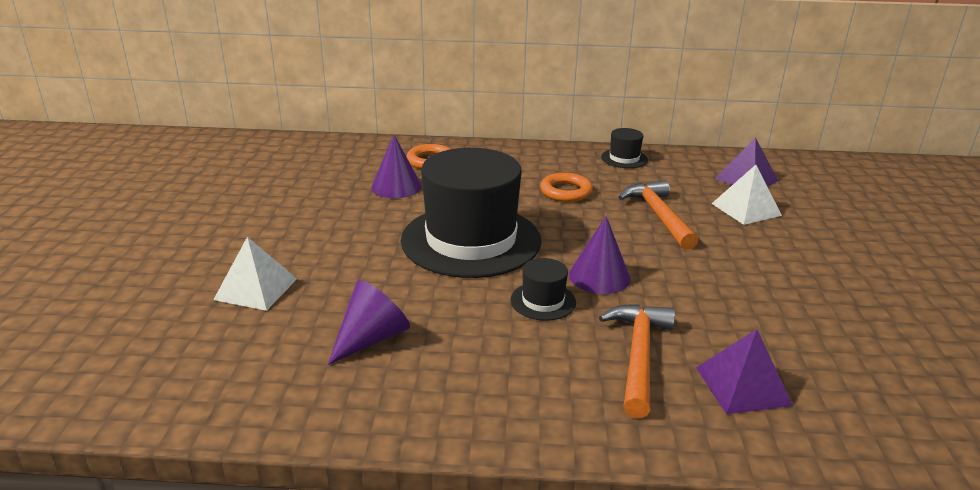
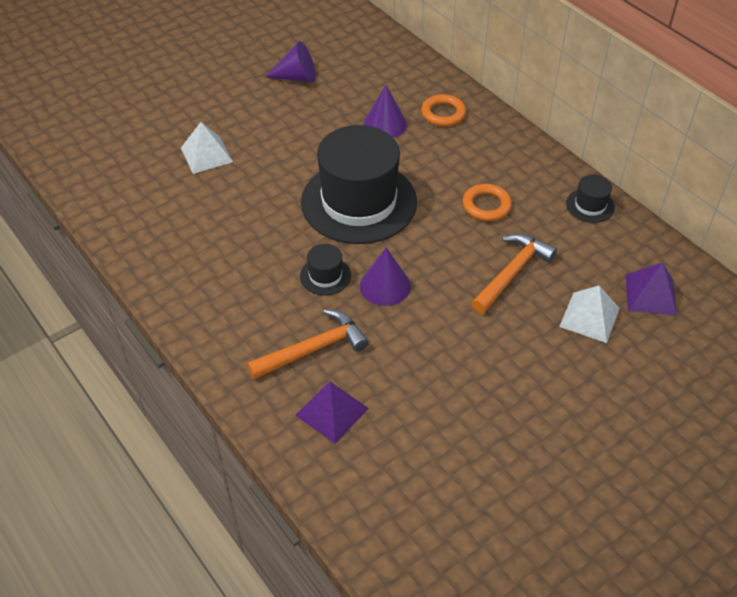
camera: 50 degrees right, 20 degrees up
(371, 338) = (211, 229): purple cone -> purple cone (297, 77)

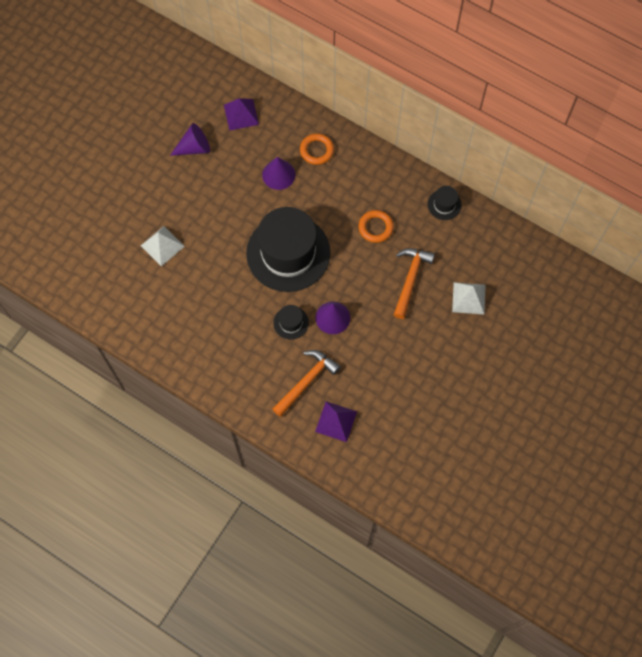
camera: 20 degrees left, 20 degrees up
(650, 294) = (501, 267): purple pyramid -> purple pyramid (241, 114)

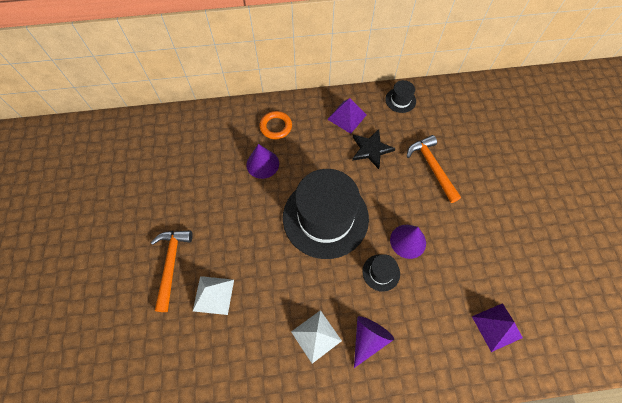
camera: 40 degrees left, 5 degrees down
(194, 147) = (174, 192): purple cone -> purple cone (368, 339)
(241, 114) = (193, 141): purple pyramid -> purple pyramid (347, 117)
(306, 381) = (441, 312): orange hammer -> orange hammer (171, 264)
(375, 227) = (371, 149): orange ring -> black star
(469, 298) = (482, 149): white pyramid -> white pyramid (316, 336)

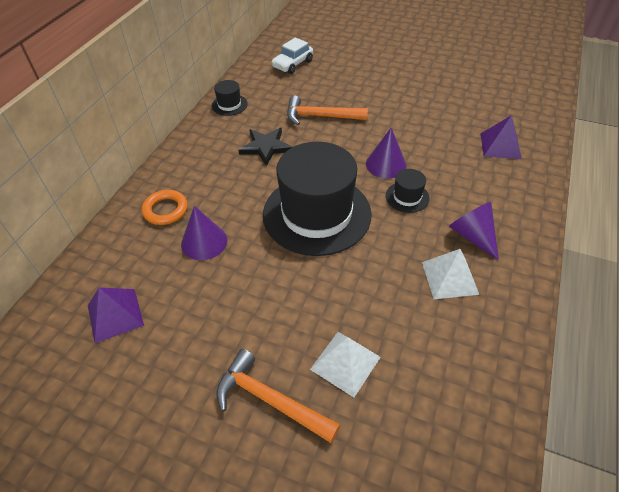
camera: 60 degrees left, 15 degrees down
(347, 117) = (211, 148): purple pyramid -> purple pyramid (115, 315)
(484, 113) = (293, 64): none -> white car

